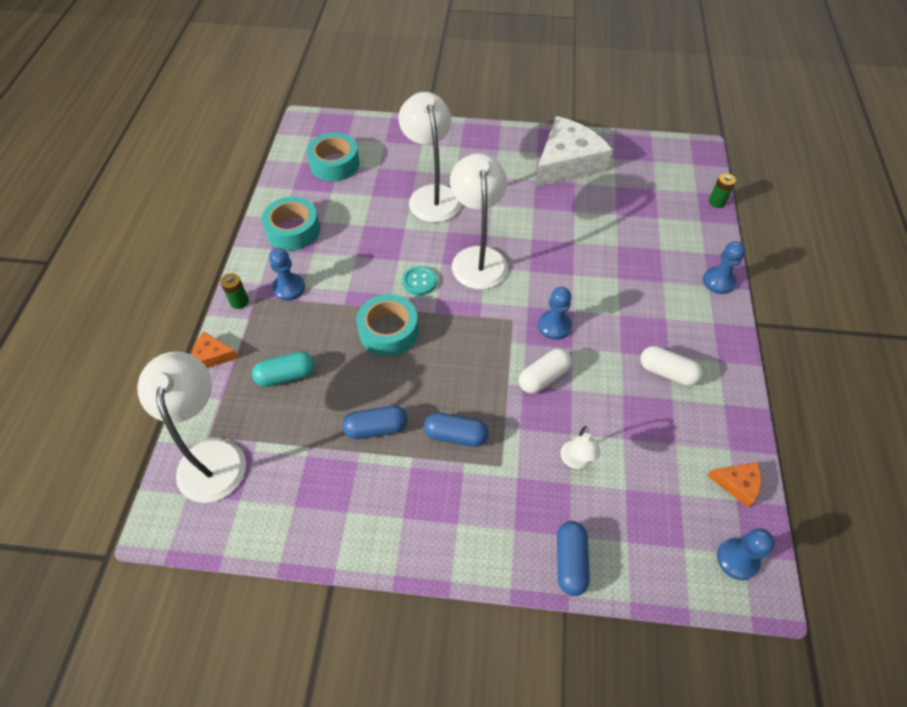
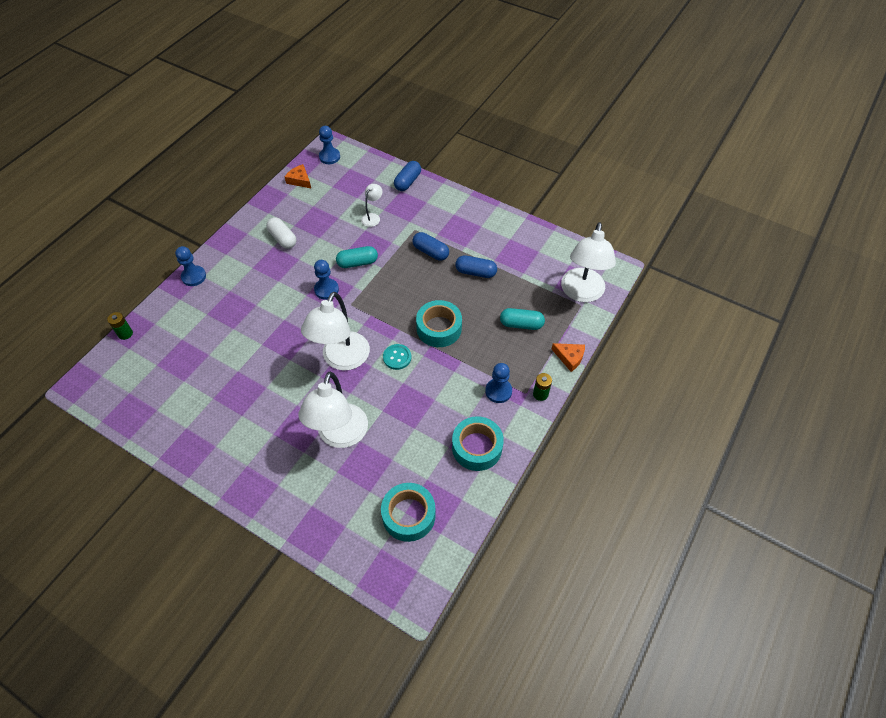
camera: 155 degrees left, 0 degrees up
(544, 377) = (357, 263): white capsule -> turquoise capsule
(567, 162) = (199, 422): white cheese -> none

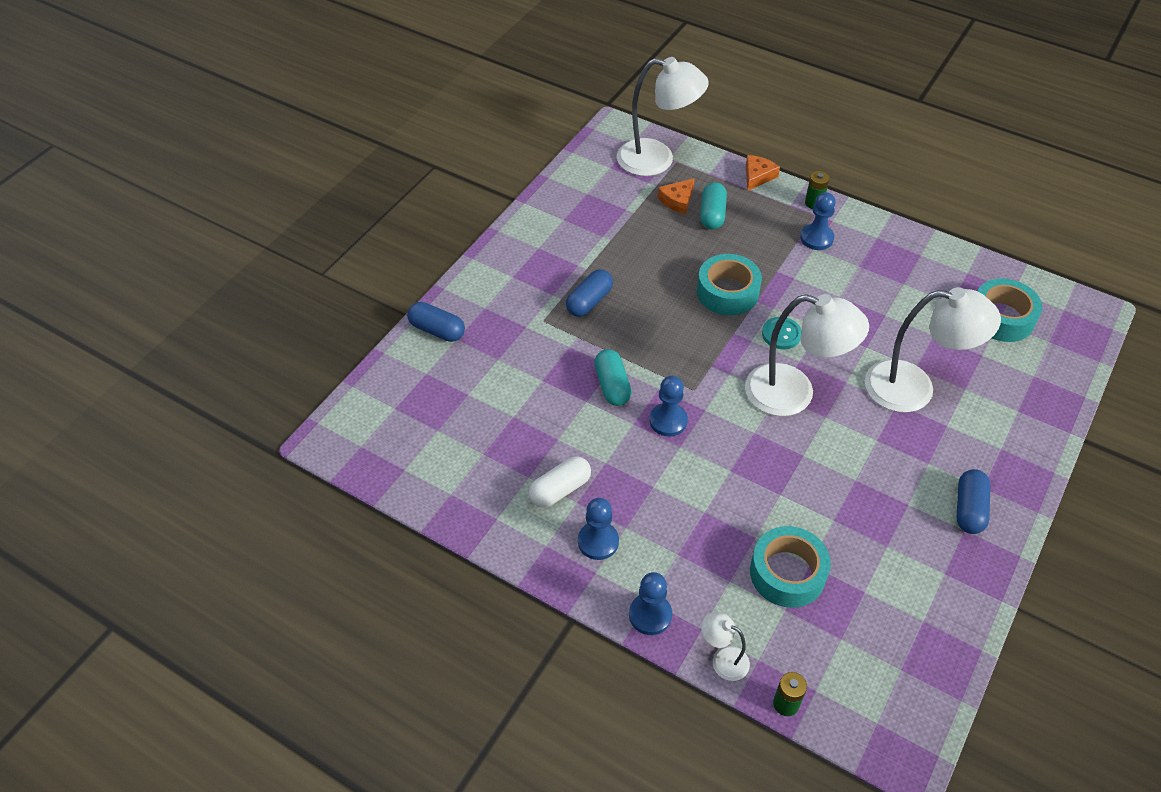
camera: 90 degrees left, 5 degrees down
(299, 180) = (417, 479): orange cheese -> orange cheese (677, 200)
(329, 157) = (360, 439): blue pawn -> blue pawn (598, 541)
(372, 217) = (515, 371): white lamp -> white lamp (723, 659)
(475, 272) = (627, 255): blue capsule -> blue capsule (969, 509)
(477, 447) = (898, 259): turquoise tape -> turquoise tape (787, 573)

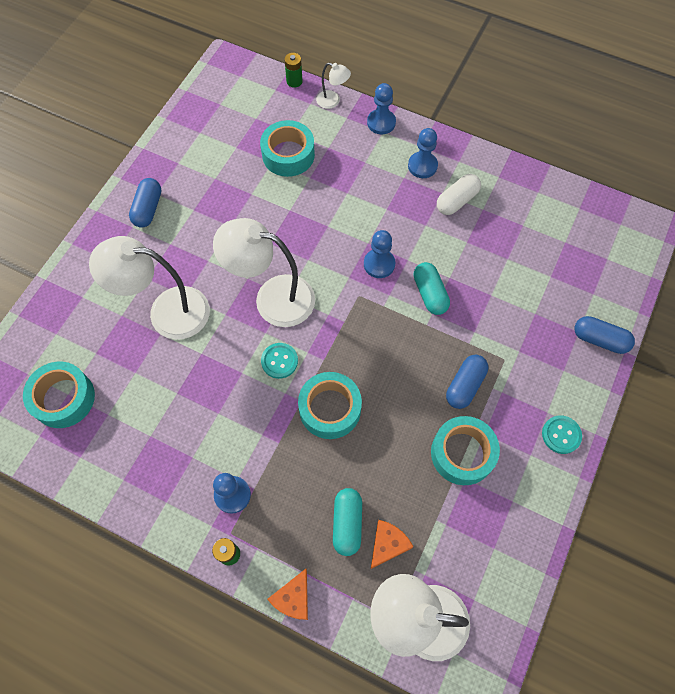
camera: 175 degrees right, 15 degrees up
(505, 259) = (561, 435): none -> turquoise button
(602, 252) = (462, 453): none -> turquoise tape

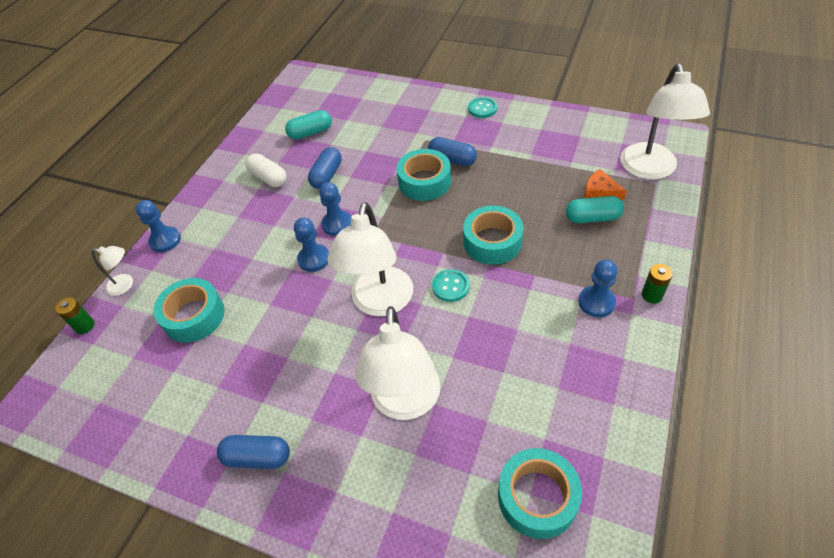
camera: 90 degrees left, 15 degrees down
(293, 598) = (669, 244): orange cheese -> none
(333, 101) = (125, 285): white lamp -> white lamp turned 75 degrees clockwise
(422, 166) = (225, 204): blue pawn -> blue pawn (314, 259)
(430, 294) = (367, 187): turquoise capsule -> turquoise capsule (310, 132)
(462, 453) = (511, 157): turquoise tape -> turquoise tape (424, 182)
(599, 340) = (401, 94): blue capsule -> blue capsule (327, 176)

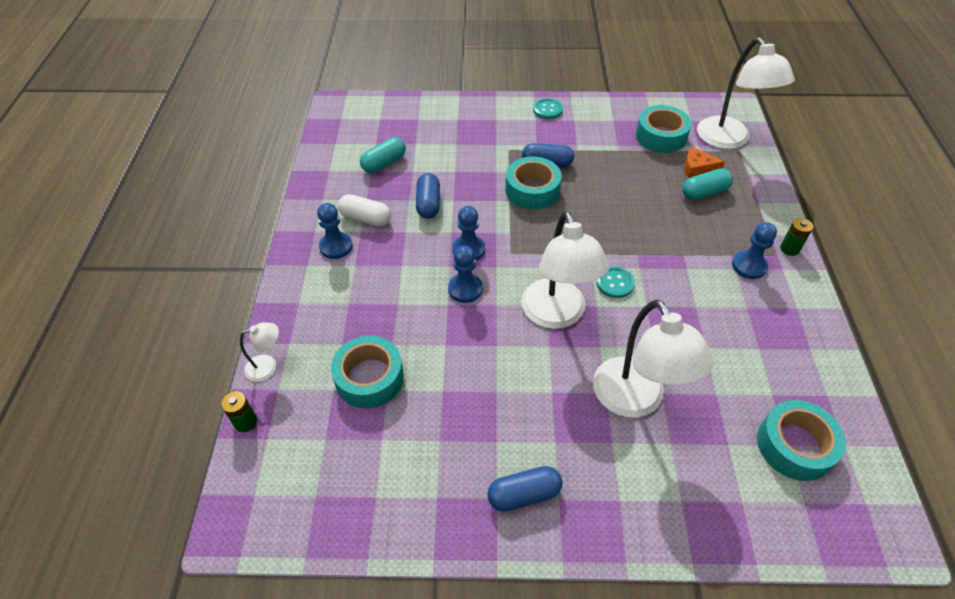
camera: 25 degrees left, 0 degrees up
(165, 240) = (286, 308): blue pawn -> blue pawn (336, 246)
(492, 242) = (629, 233): turquoise tape -> turquoise tape (661, 136)

